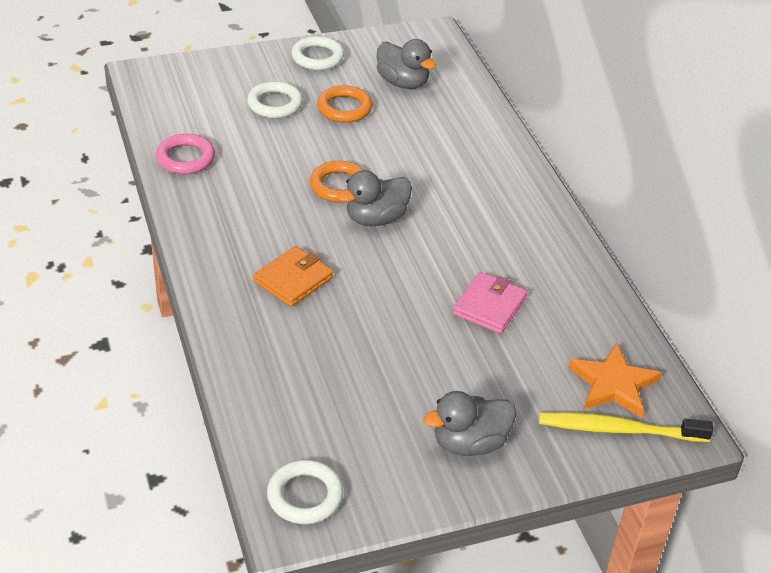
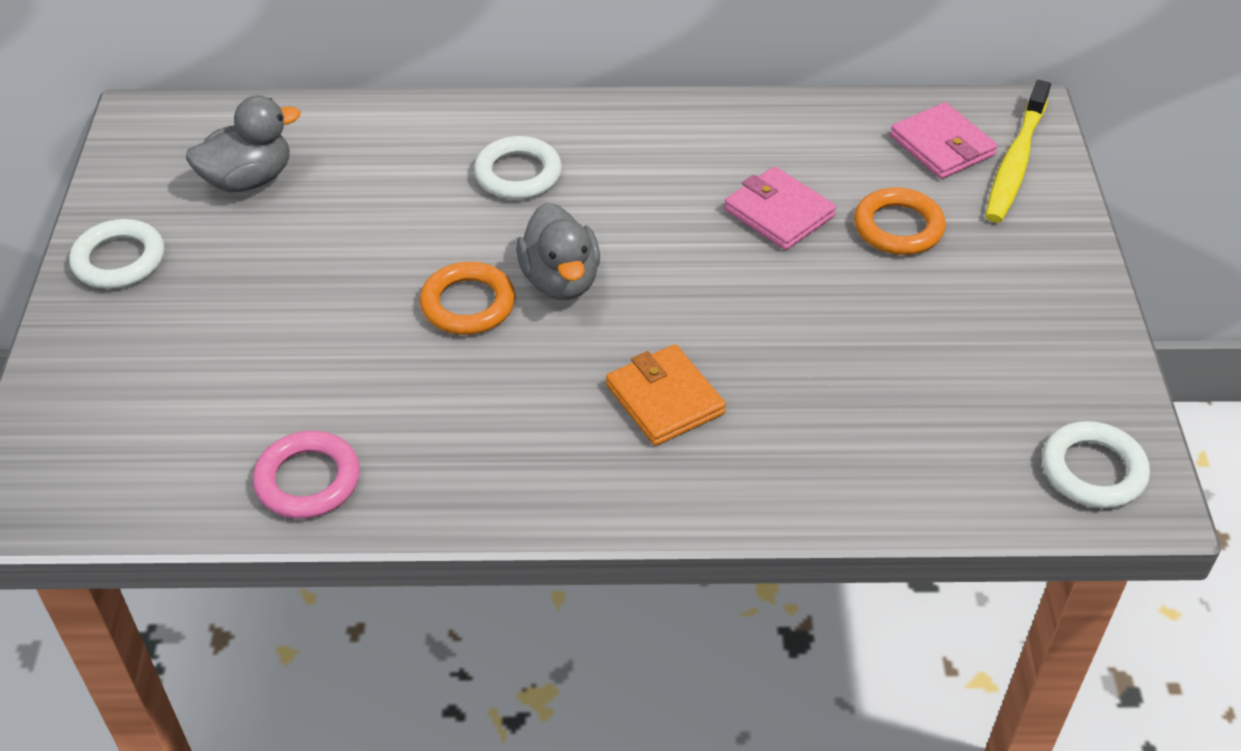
camera: 70 degrees left, 5 degrees up
(275, 104) = (218, 337): white ring -> white ring (518, 174)
(344, 108) = (277, 258): orange ring -> orange ring (898, 227)
(469, 443) = (1019, 291): grey duck -> none
(613, 384) = (942, 146): orange star -> pink wallet

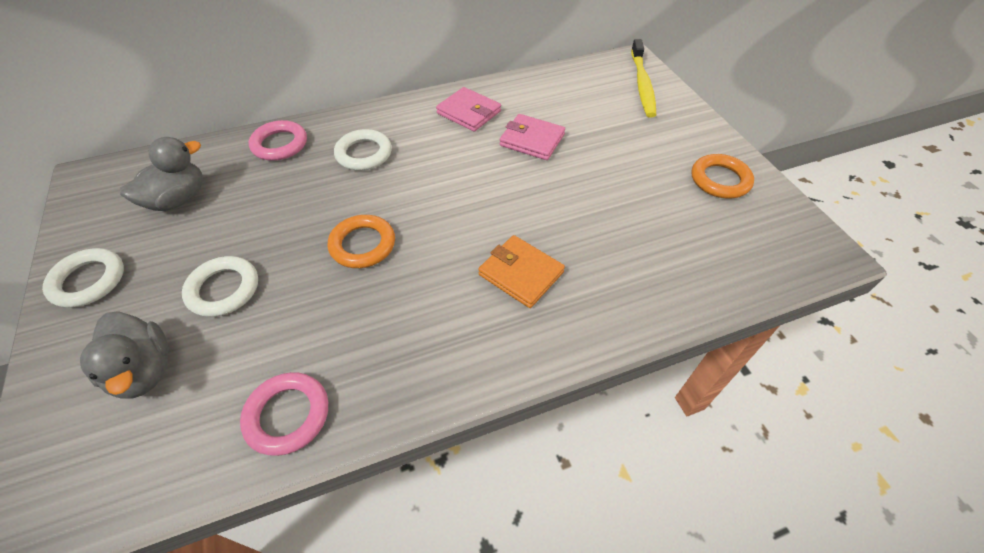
camera: 20 degrees left, 5 degrees up
(404, 131) = (280, 144): none -> pink ring
(560, 281) = (418, 213): grey duck -> grey duck (144, 371)
(898, 227) = (602, 132): orange ring -> orange ring (720, 180)
(942, 146) = (600, 84): pink wallet -> pink wallet (469, 112)
(1093, 470) = (792, 244): white ring -> white ring (223, 289)

